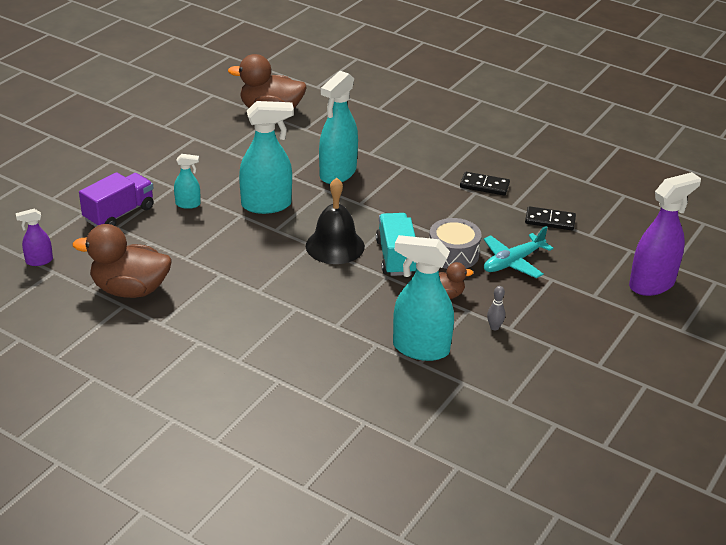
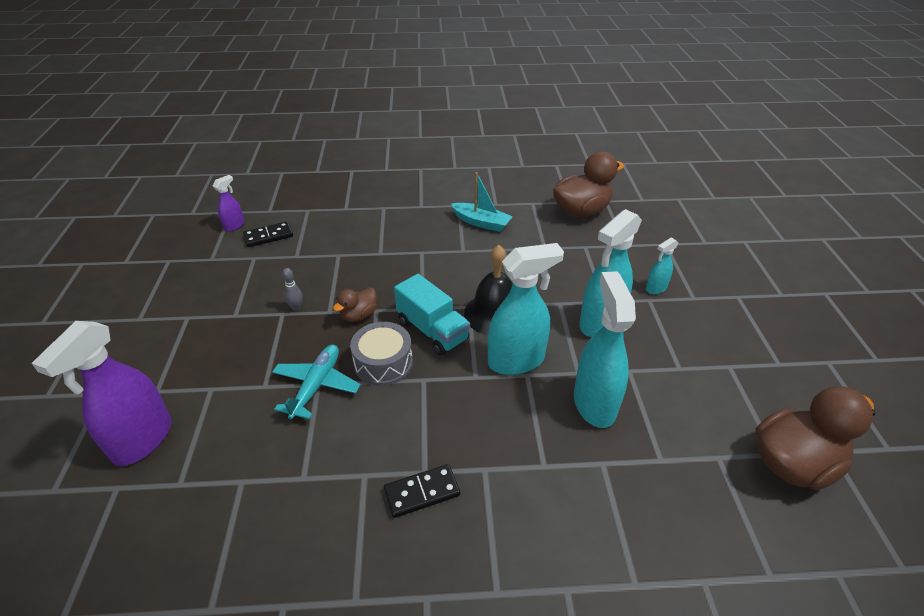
camera: 145 degrees right, 5 degrees up
(39, 261) = (661, 201): purple spray bottle -> purple spray bottle (234, 226)
(119, 214) = (682, 253): purple truck -> none
(242, 327) = (481, 222): none -> turquoise boat
(420, 348) = (345, 264): turquoise spray bottle -> turquoise spray bottle (516, 361)
(550, 220) = (303, 476): black domino -> black domino (268, 236)

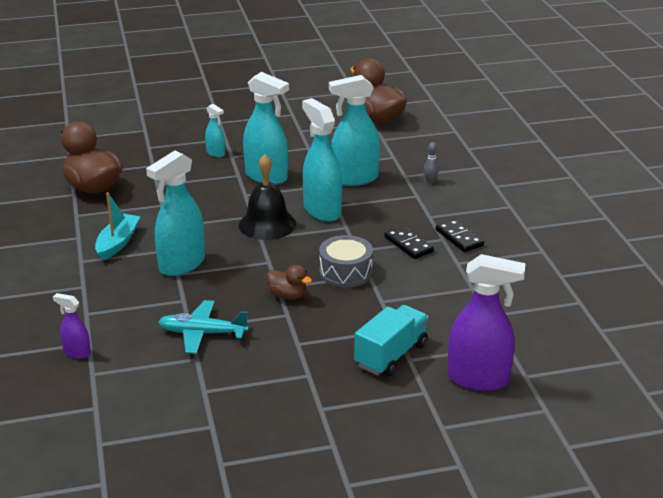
camera: 100 degrees left, 10 degrees down
(234, 226) = (135, 429): purple spray bottle -> purple spray bottle (77, 352)
(268, 236) = (157, 391): black domino -> black domino (408, 244)
(296, 307) = (286, 336): grey bowling pin -> grey bowling pin (430, 181)
(316, 385) = (383, 301): turquoise plane -> turquoise plane (202, 333)
(432, 330) = (297, 253): turquoise truck -> turquoise truck (391, 355)
(435, 255) = (181, 264): none -> turquoise spray bottle

